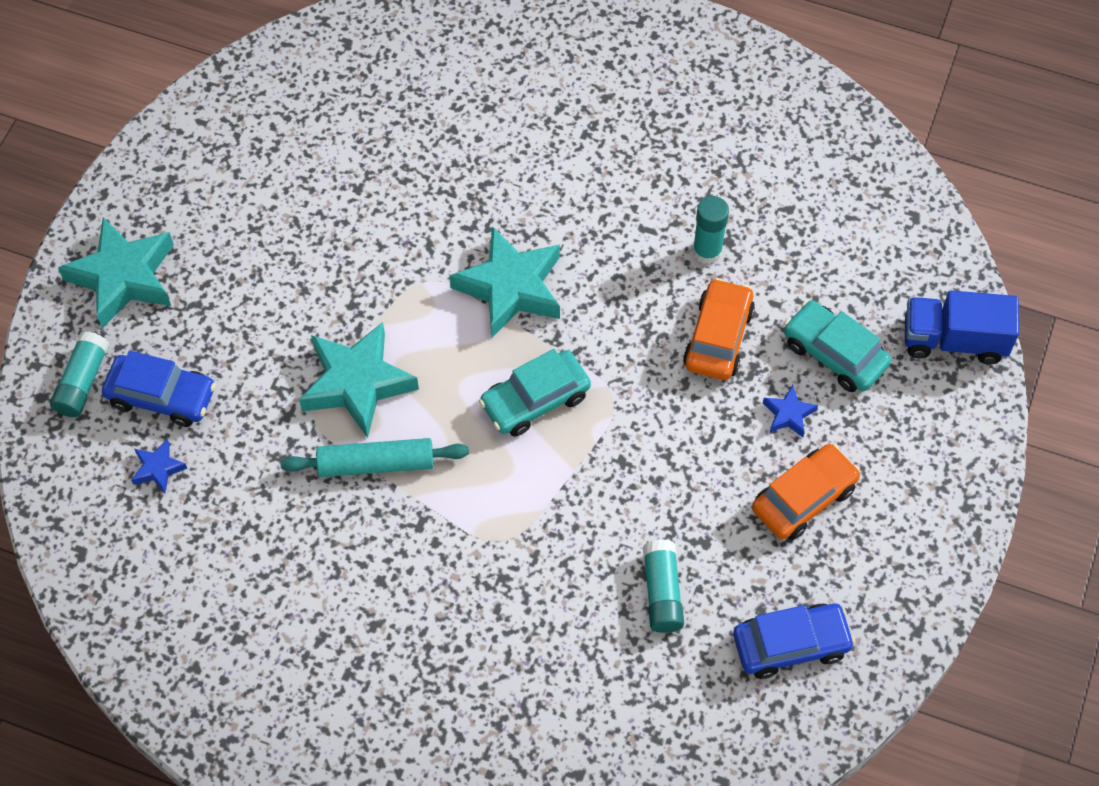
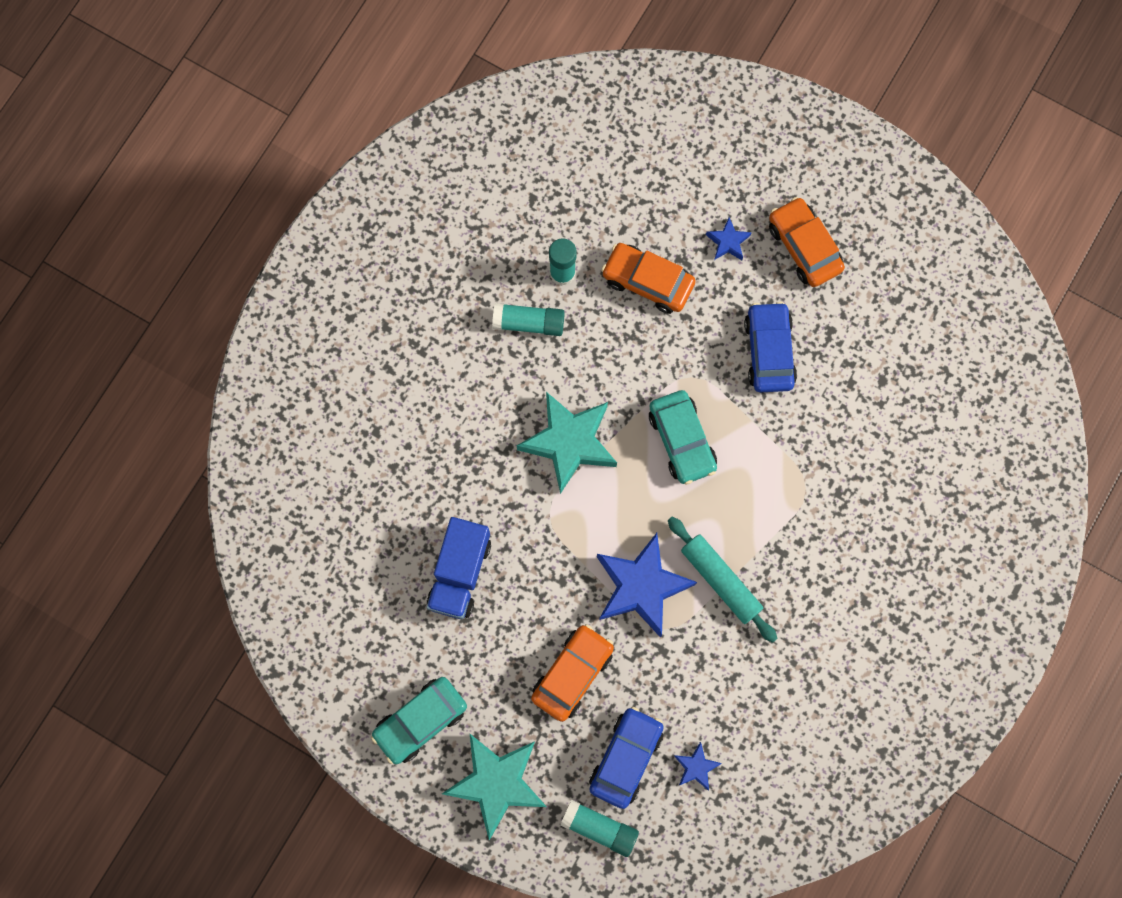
camera: 80 degrees left, 15 degrees up
(249, 330) = (572, 674): none -> orange car
(357, 383) = (641, 586): turquoise star -> blue star
(376, 464) = (720, 581): turquoise rolling pin -> turquoise rolling pin turned 45 degrees counterclockwise
(662, 592) = (868, 371): turquoise glue stick -> turquoise glue stick (528, 323)
(791, 645) = (925, 284): blue car -> blue car (769, 351)
(834, 354) = (678, 194): turquoise car -> turquoise car (420, 721)
(953, 340) = (681, 99): blue truck -> blue truck (460, 573)

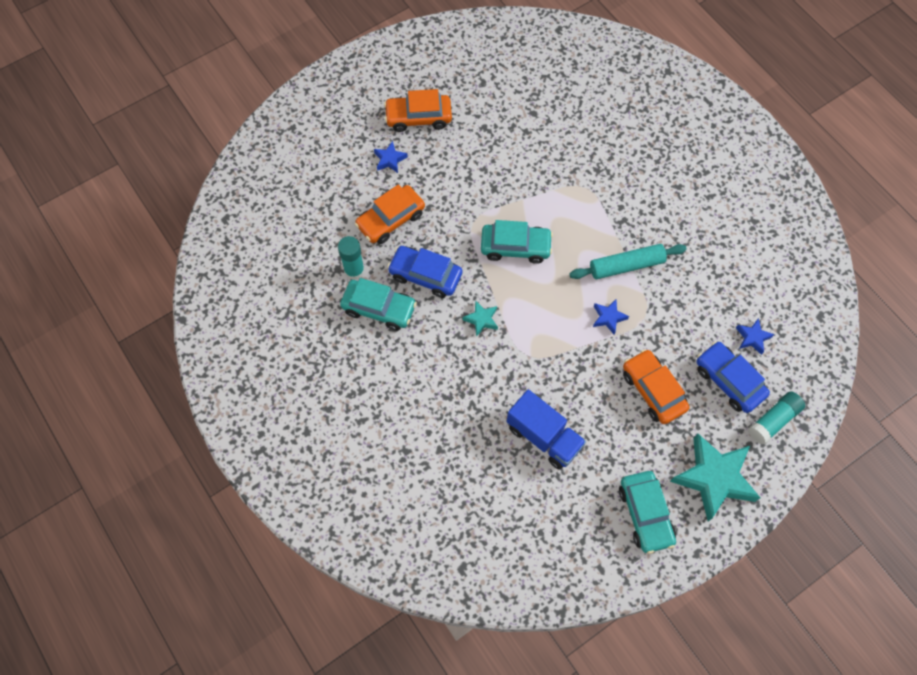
camera: 65 degrees left, 10 degrees down
(528, 323) = (379, 308): turquoise glue stick -> turquoise car
(569, 443) = (481, 319): turquoise star -> turquoise star, size x0.46
(641, 586) = (608, 317): blue star -> blue star, size x0.46
(769, 351) = (479, 168): blue car -> blue car (425, 275)

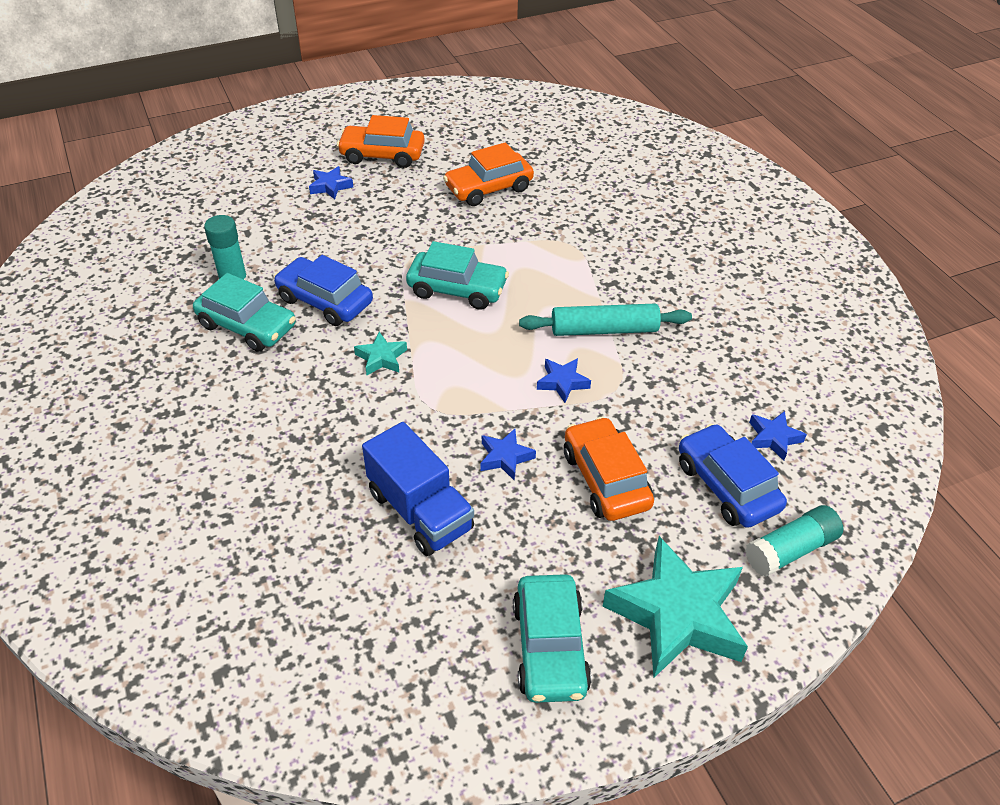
camera: 10 degrees right, 20 degrees down
(390, 219) = (305, 240): orange car -> orange car (488, 188)
(586, 386) = (505, 457): none -> blue star

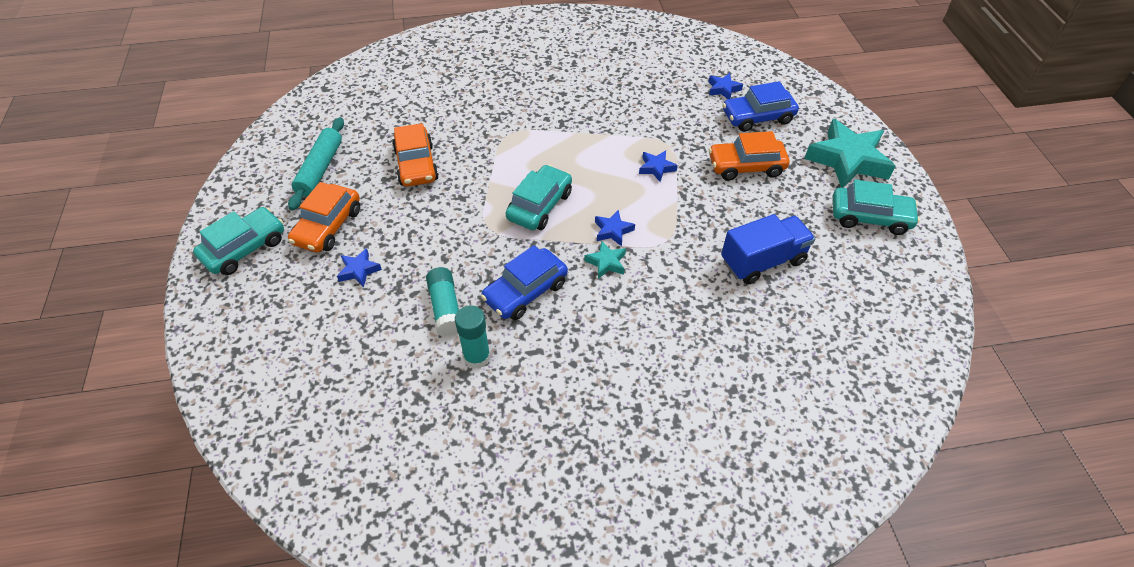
camera: 75 degrees left, 5 degrees up
(247, 326) = (541, 350): turquoise car -> turquoise car (244, 248)
(505, 457) = (720, 210): blue star -> blue star (613, 231)
(604, 330) = (609, 137): turquoise rolling pin -> turquoise rolling pin (320, 169)
(790, 550) = (806, 106): turquoise glue stick -> turquoise glue stick (446, 308)

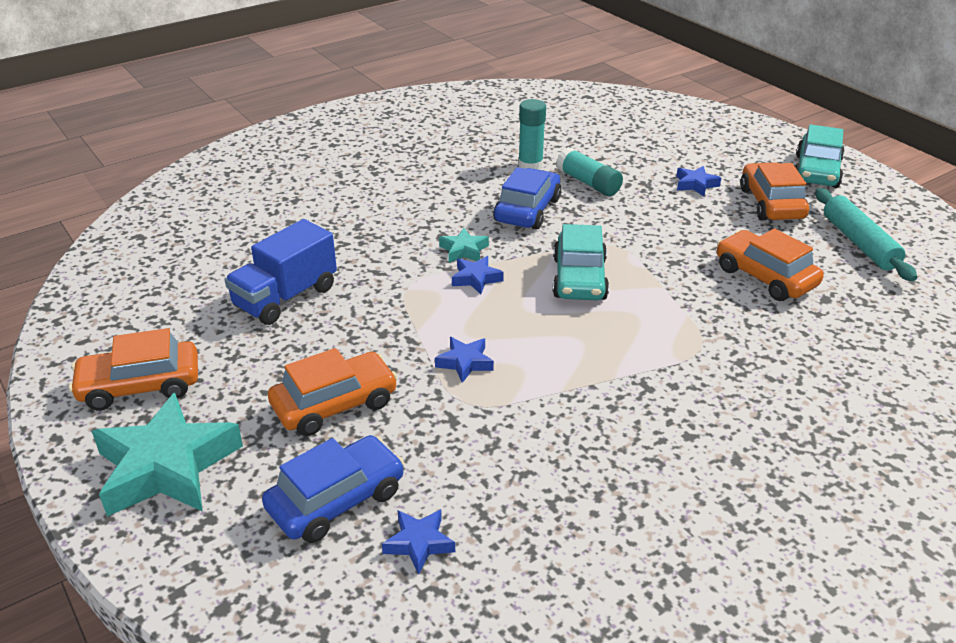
camera: 155 degrees right, 15 degrees down
(870, 217) = (140, 386): turquoise car -> orange car

